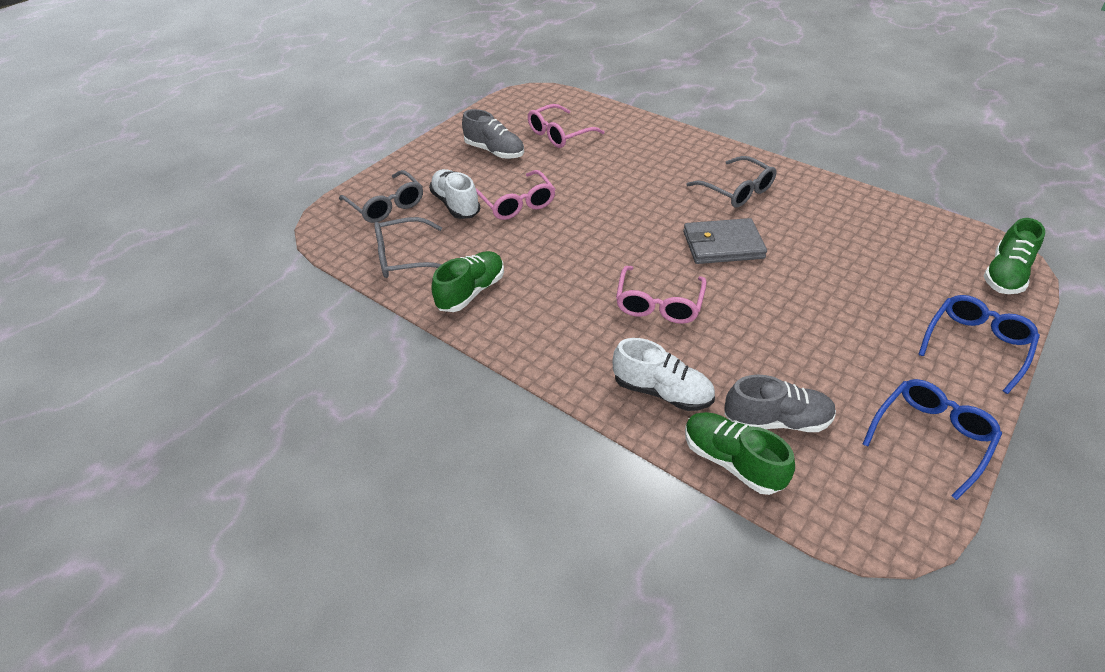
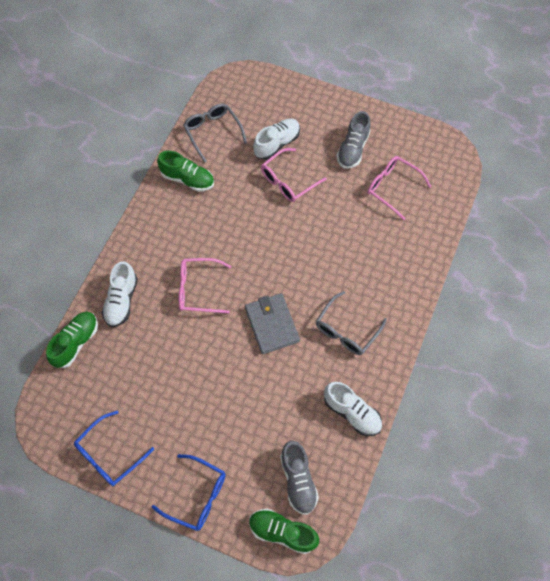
camera: 75 degrees right, 20 degrees up
(386, 205) = (265, 103): grey glasses -> none
(776, 420) = (109, 365): grey shoe -> grey shoe (298, 480)
(842, 202) = (352, 413): none -> white shoe
(930, 437) = (109, 454): blue glasses -> blue glasses turned 105 degrees clockwise

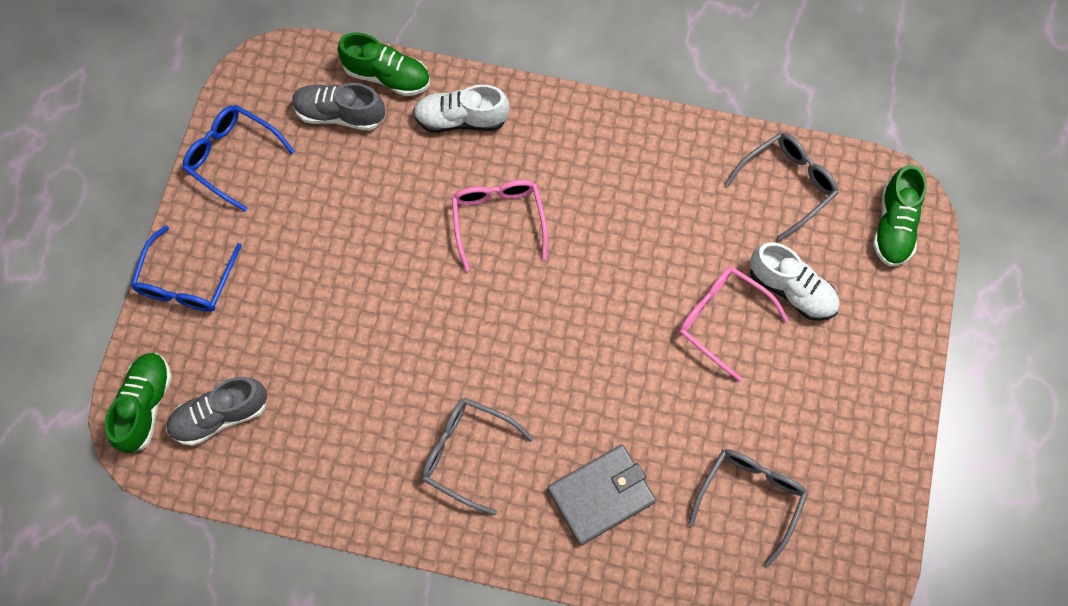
camera: 80 degrees right, 5 degrees up
(187, 179) = (688, 165): green shoe -> green shoe (893, 226)
(271, 324) = (457, 337): grey wallet -> grey wallet (601, 495)
(352, 413) = (331, 480): white shoe -> none
(353, 149) = (813, 418): grey shoe -> grey shoe (340, 114)
(392, 188) = (750, 497): pink glasses -> grey glasses

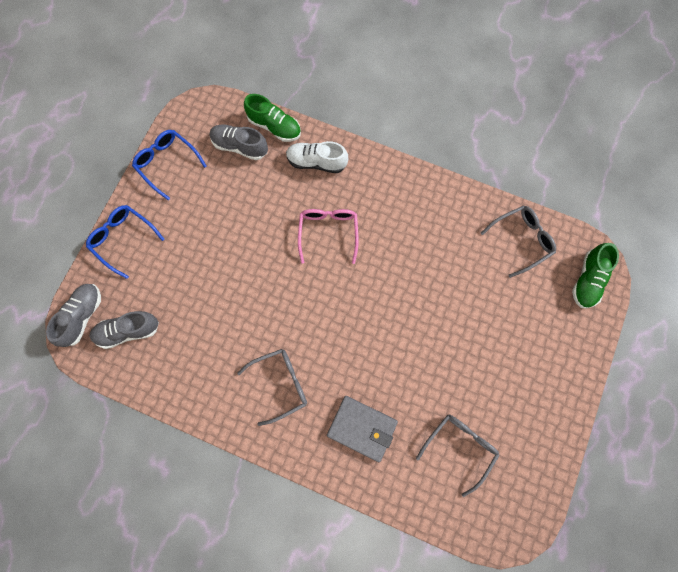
camera: 10 degrees right, 5 degrees up
(145, 405) = (82, 316): green shoe -> grey shoe
(186, 281) = (123, 239): blue glasses -> blue glasses turned 105 degrees clockwise
(467, 453) = (280, 384): grey glasses -> grey glasses turned 120 degrees clockwise
(601, 495) = (362, 428): grey wallet -> grey wallet turned 45 degrees clockwise
(722, 320) = (462, 324): pink glasses -> none
(791, 289) = (511, 311): white shoe -> none

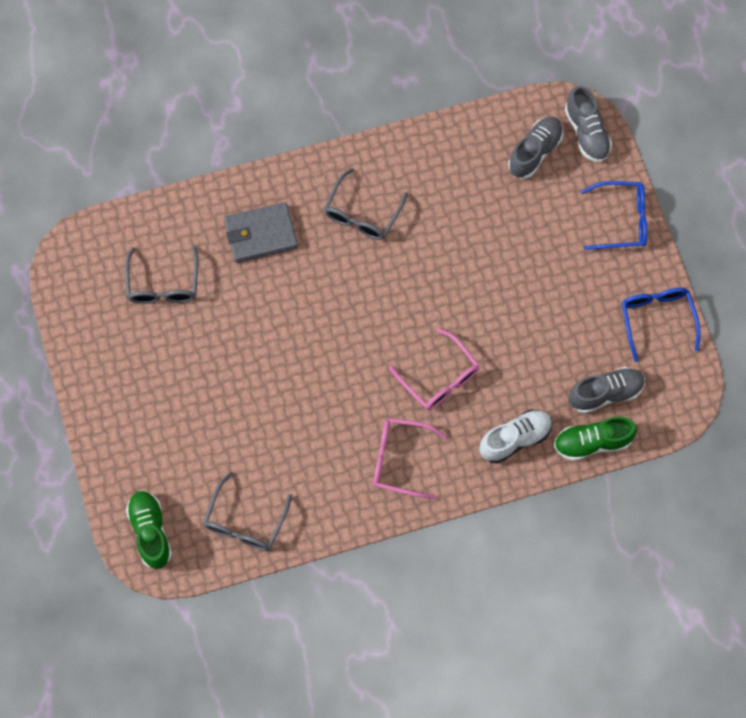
camera: 140 degrees right, 5 degrees down
(167, 163) = (657, 319): blue glasses -> blue glasses turned 105 degrees counterclockwise
(395, 203) = (400, 460): none -> pink glasses

